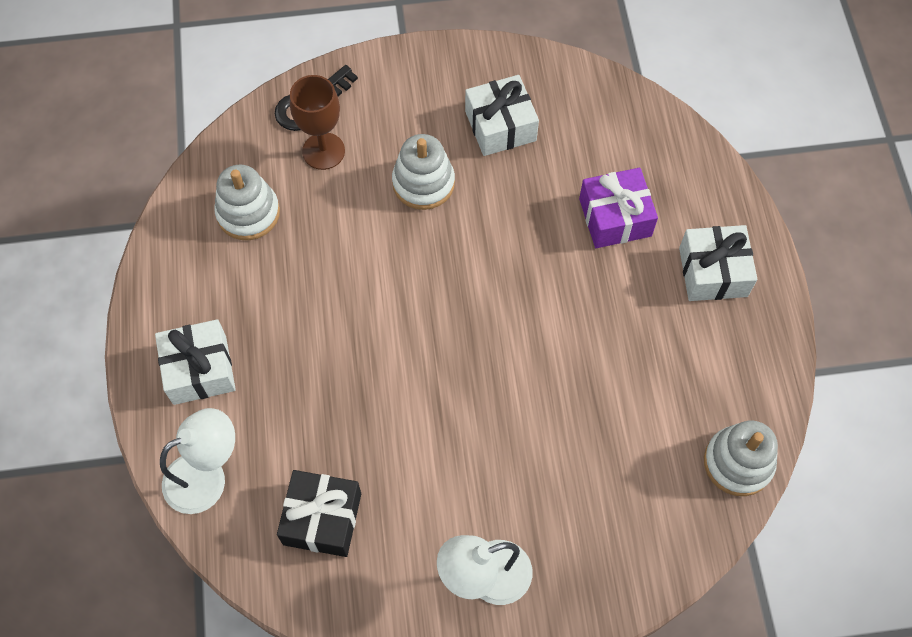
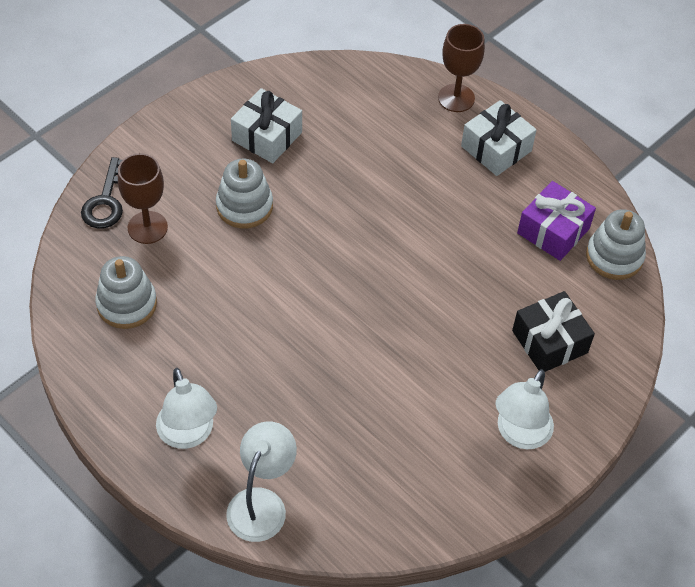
camera: 40 degrees left, 10 degrees down
(199, 369) = (188, 435): white gift -> white lamp
(322, 519) = (373, 474): black gift -> black gift (549, 342)
(615, 217) = (401, 151): purple gift -> purple gift (553, 231)
(717, 194) = (456, 98): none -> brown goblet

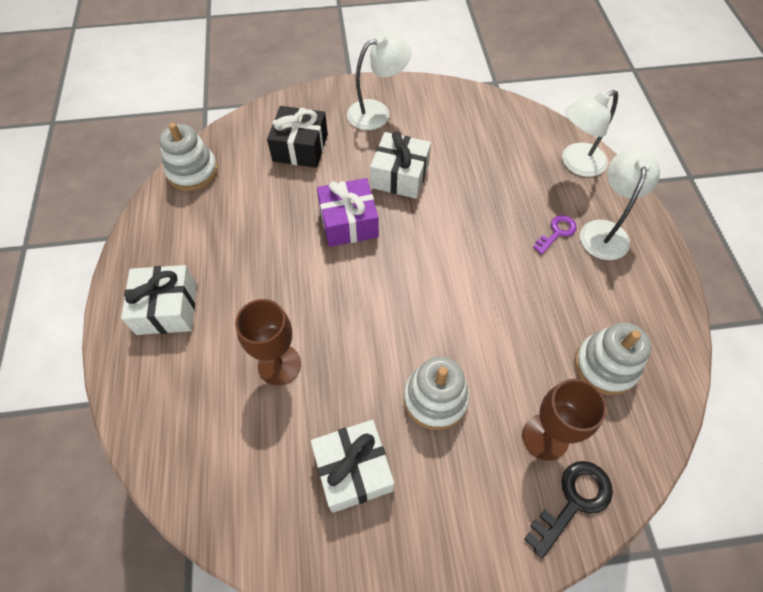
camera: 140 degrees left, 5 degrees up
(234, 404) = (557, 232): none -> purple key
(427, 372) = (400, 176): none -> white gift
(456, 98) = (138, 386): brown goblet -> brown goblet (279, 364)
(553, 231) = (209, 214): purple gift -> purple gift (348, 222)

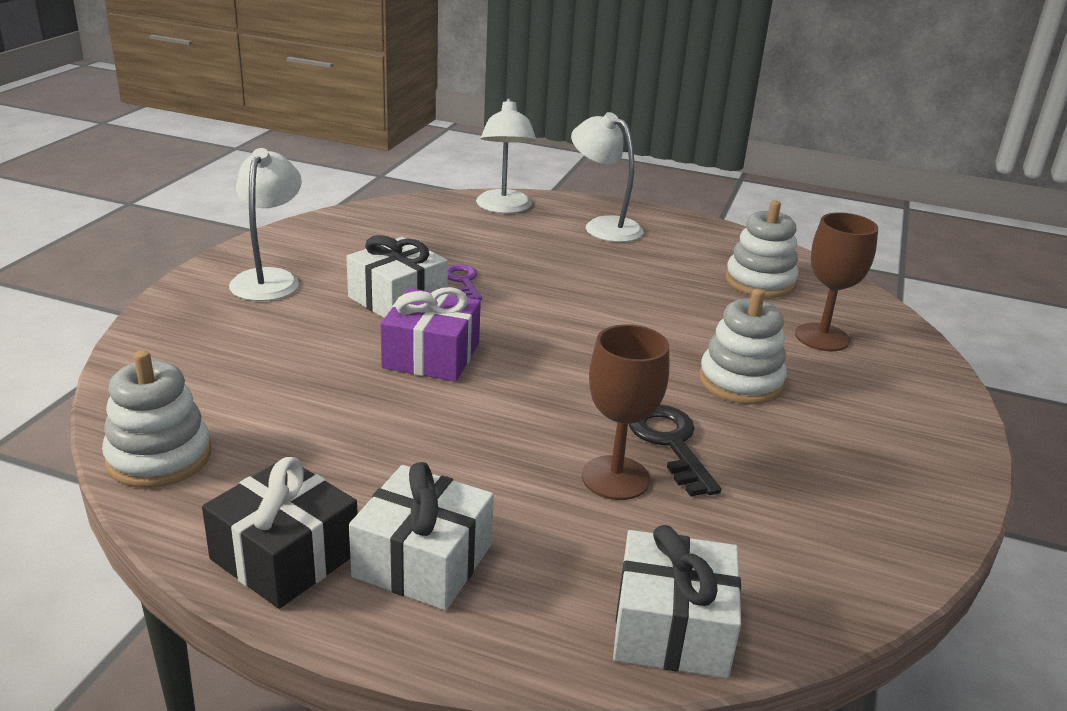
camera: 65 degrees left, 30 degrees down
(300, 148) = (250, 349): black gift -> black gift (285, 556)
(353, 470) = (806, 466): white gift -> white gift (672, 628)
(557, 232) = (582, 247): purple key -> purple key (463, 281)
(573, 501) = (898, 348): black key -> black key (670, 443)

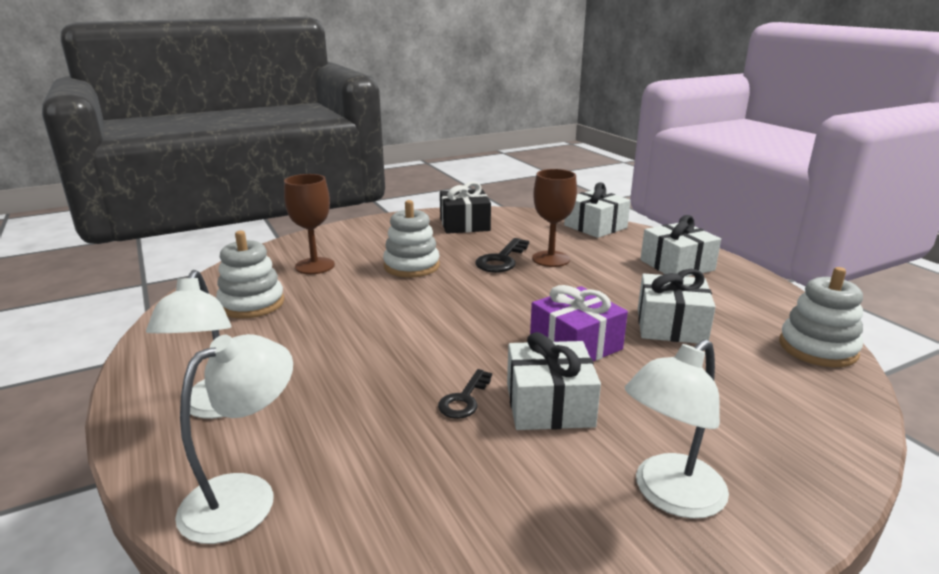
camera: 135 degrees left, 5 degrees down
(285, 556) = (745, 285): black gift -> black gift (464, 224)
(352, 420) = (671, 325): none -> white gift
(463, 281) = (464, 399): purple key -> black key

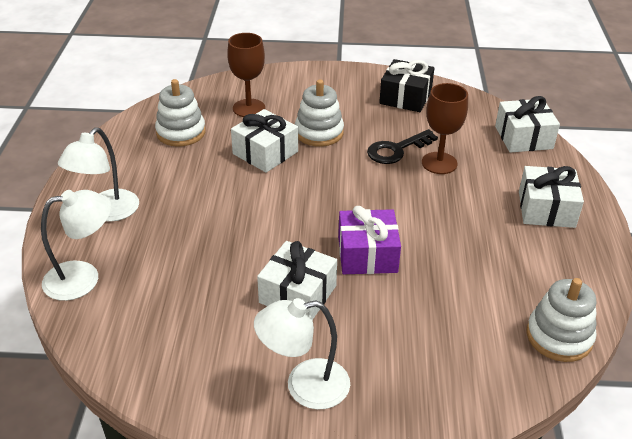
camera: 30 degrees right, 15 degrees up
(464, 399) = (249, 267): black key -> none
(671, 325) = (461, 267): white gift -> white gift (265, 153)

